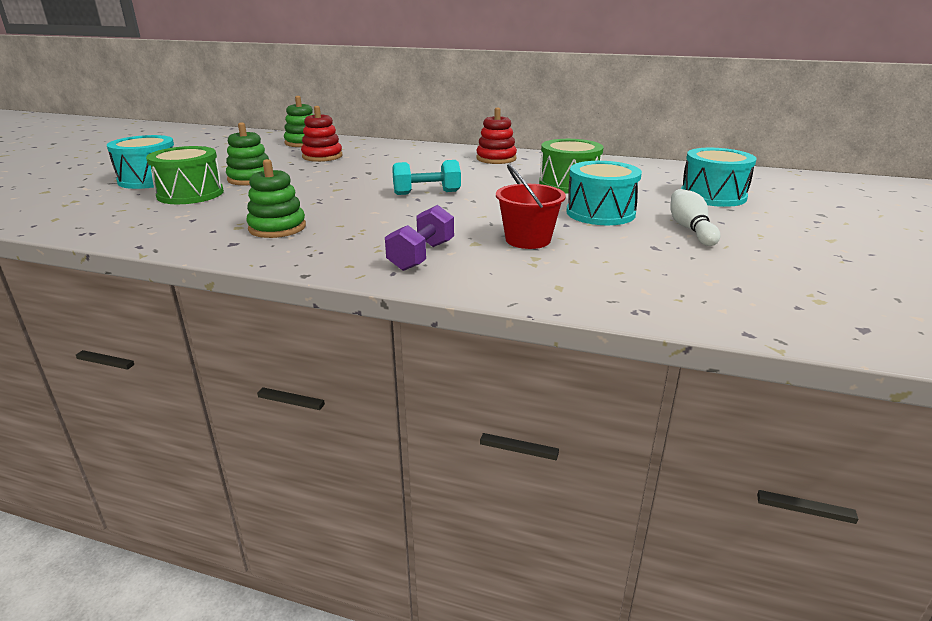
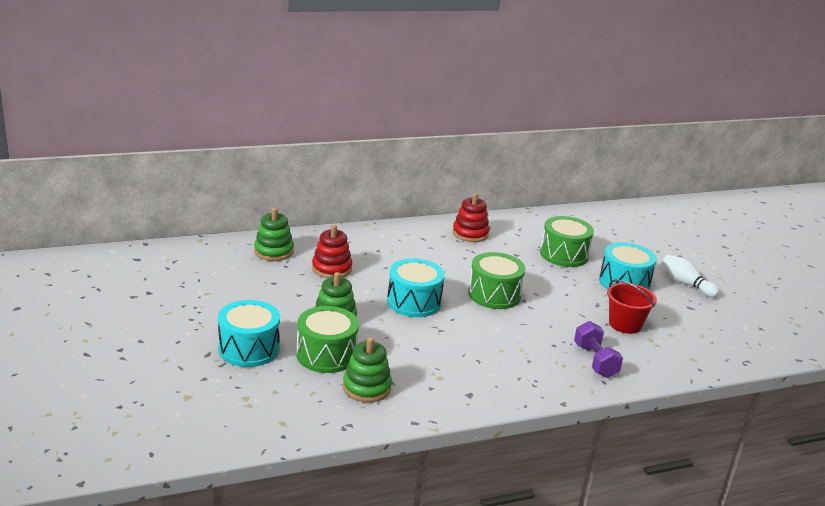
camera: 40 degrees left, 0 degrees up
(277, 228) = (467, 368): green stacking toy -> green stacking toy (366, 387)
(427, 193) = (494, 294): turquoise dumbbell -> green drum
(713, 196) = (656, 243): turquoise drum -> turquoise drum (414, 302)

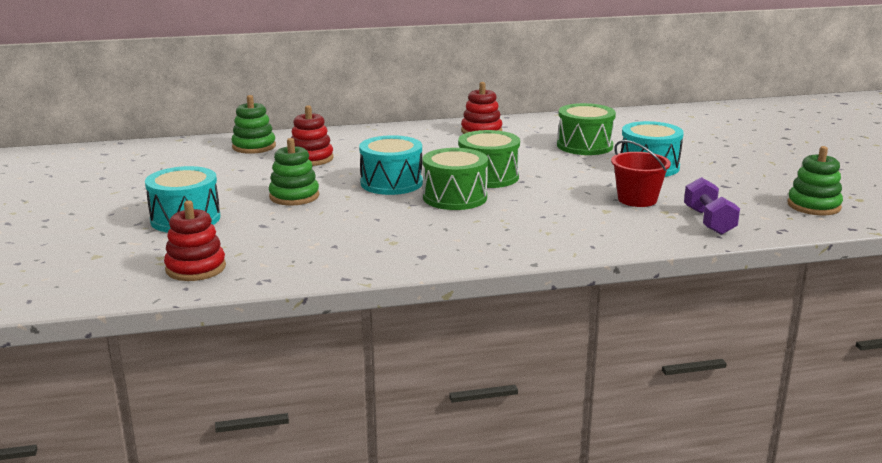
camera: 10 degrees right, 5 degrees down
(282, 411) = (195, 268): none -> red stacking toy
(326, 355) = (270, 224): green drum -> green drum (455, 197)
(366, 387) = (303, 249): green stacking toy -> green stacking toy (813, 206)
(595, 361) = (588, 229): purple dumbbell -> purple dumbbell (709, 221)
(686, 283) = (726, 167): white bowling pin -> none

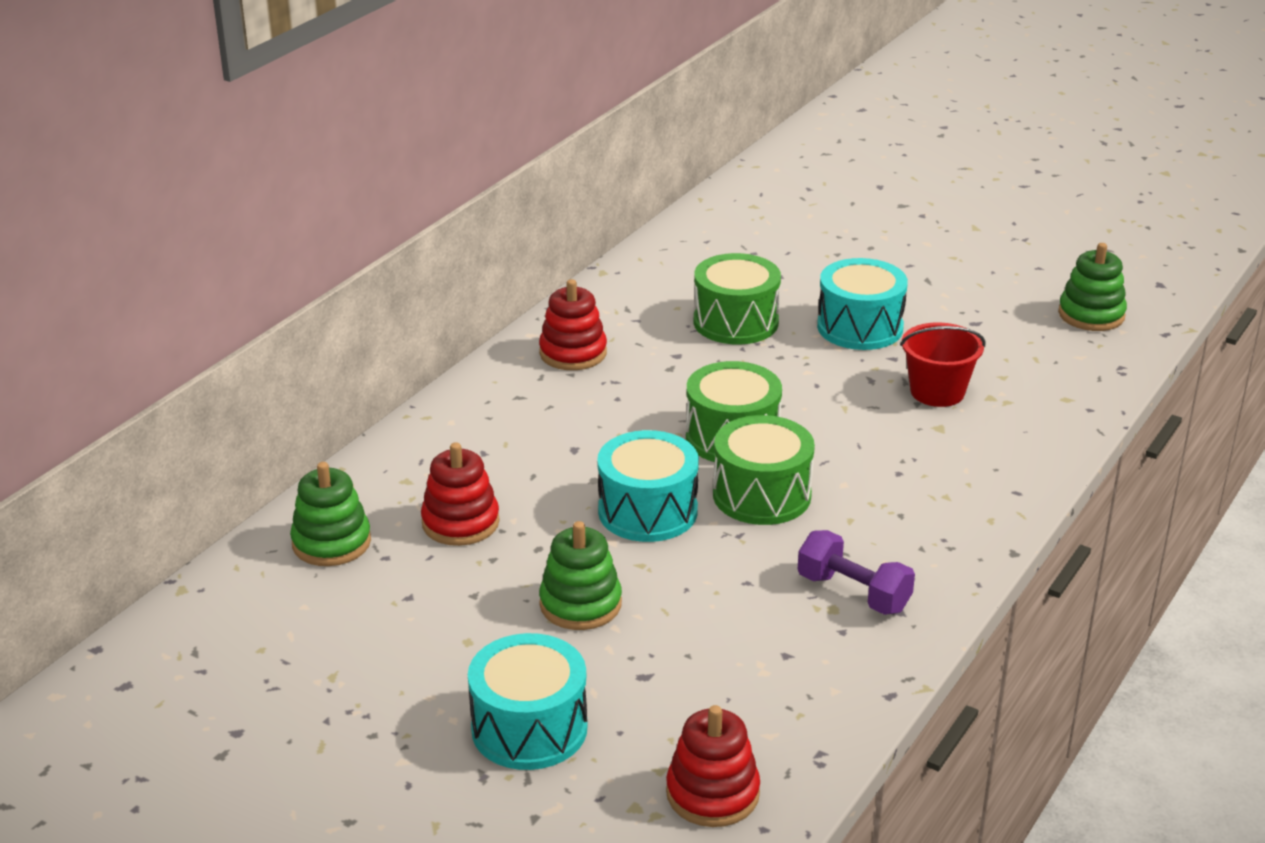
camera: 45 degrees left, 10 degrees up
(709, 221) = (1049, 391): purple dumbbell -> purple dumbbell (853, 593)

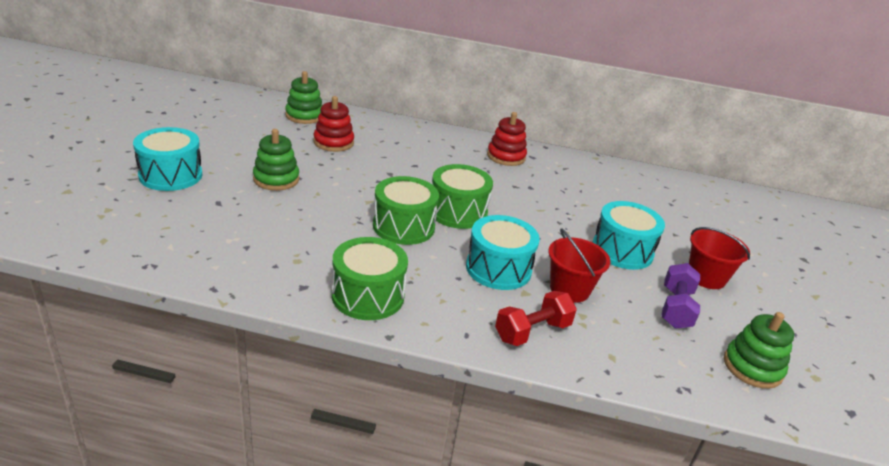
camera: 65 degrees right, 0 degrees up
(647, 511) = (368, 191): turquoise drum -> turquoise drum (498, 269)
(712, 793) = (118, 231): red stacking toy -> none
(735, 322) = (584, 203): green drum -> green drum (368, 296)
(853, 593) = (316, 267): purple dumbbell -> purple dumbbell (675, 308)
(928, 285) = (706, 277): none -> red bucket
(1016, 442) = (532, 331): none -> red dumbbell

